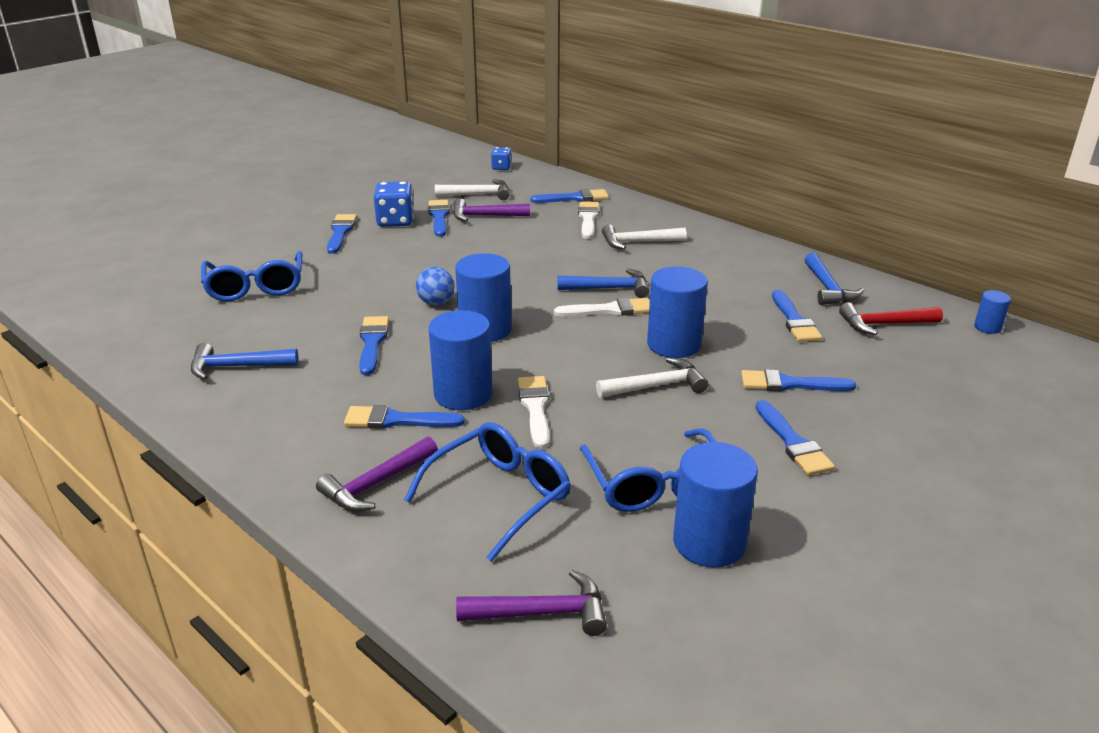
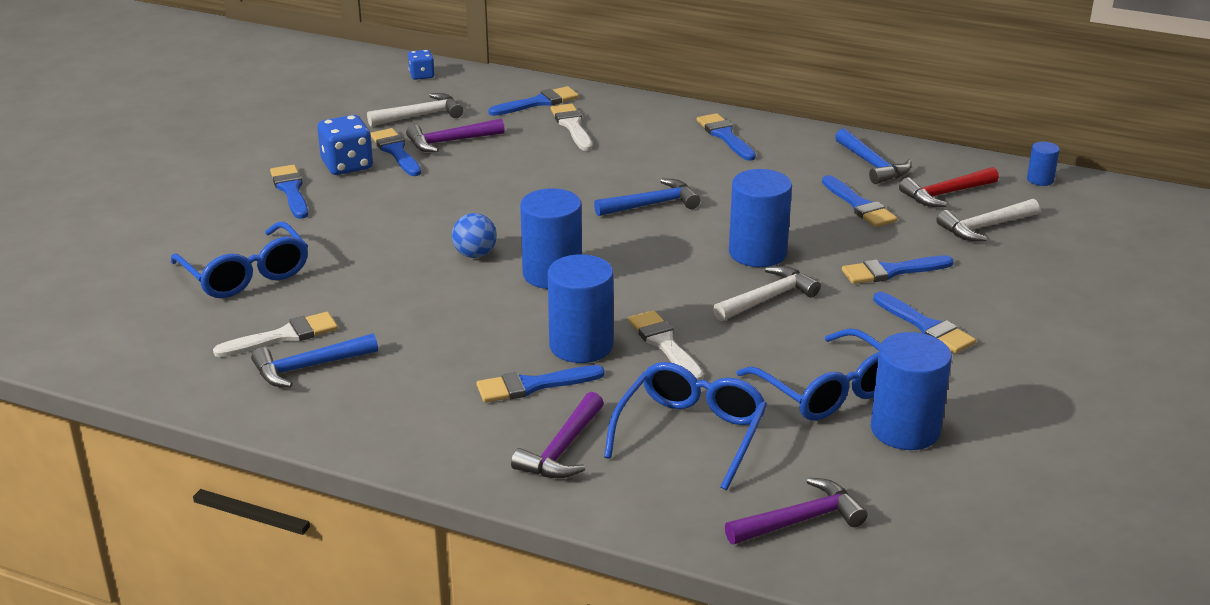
camera: 20 degrees left, 0 degrees up
(372, 342) = (439, 311): blue brush -> blue brush (725, 136)
(609, 310) = (668, 228): white brush -> white brush (283, 336)
(638, 242) = (646, 146): white hammer -> white hammer (984, 227)

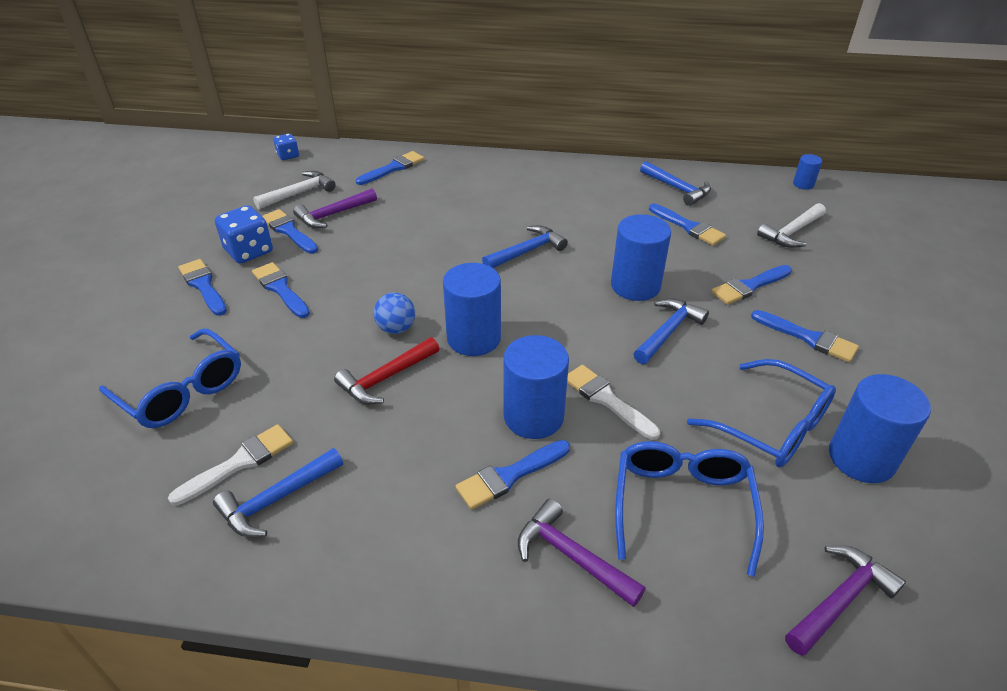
camera: 15 degrees left, 10 degrees up
(562, 449) = (572, 556): purple hammer -> purple hammer turned 120 degrees clockwise
(572, 126) = (429, 186): white brush -> none
(725, 136) = (554, 179): blue brush -> blue brush (280, 289)
(768, 298) = (668, 332): white hammer -> blue hammer
(945, 194) = (745, 207): red hammer -> red hammer (386, 378)

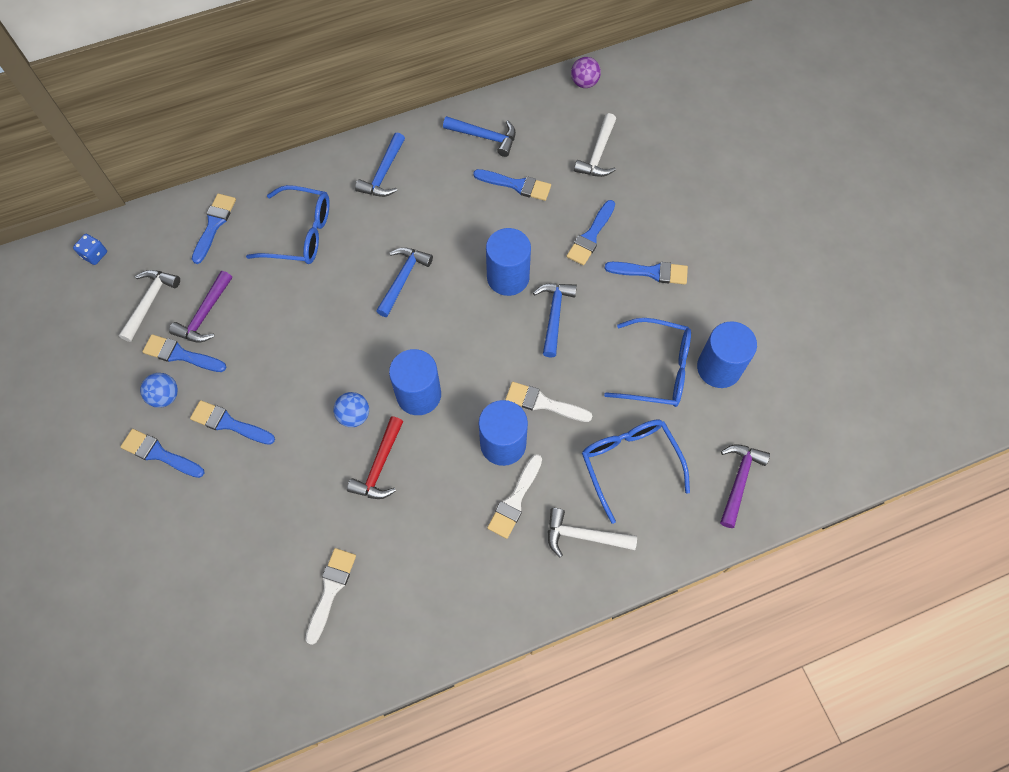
camera: 30 degrees left, 25 degrees up
(182, 391) = (237, 559): blue glasses -> blue glasses (301, 234)
(249, 251) = (165, 396): blue dice -> blue ball
(277, 499) = (378, 601): blue hammer -> blue hammer (383, 173)
(509, 476) = (515, 500): blue brush -> white brush
(572, 556) = (584, 535): purple hammer -> white hammer
(803, 184) = (584, 83): blue cylinder -> purple ball

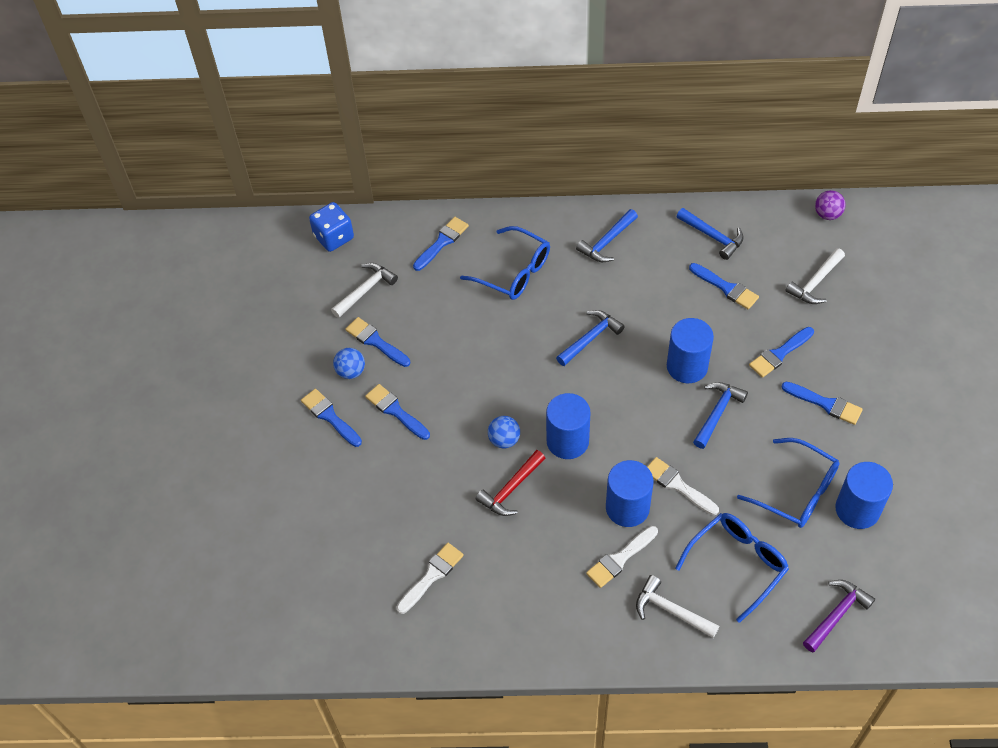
camera: 25 degrees right, 10 degrees down
(94, 255) = (334, 237): blue dice -> blue dice, size x1.72
(205, 315) = (407, 315): purple hammer -> none
(629, 463) = (738, 563): blue glasses -> blue glasses turned 45 degrees clockwise

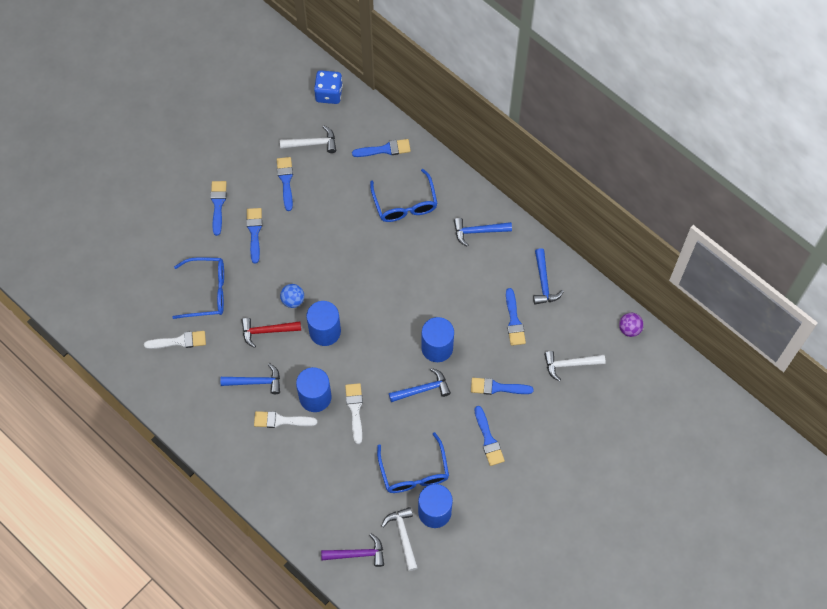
camera: 40 degrees right, 10 degrees up
(351, 371) = (255, 187): blue ball -> none
(590, 338) = (403, 283): blue hammer -> blue hammer (255, 382)
(671, 610) = (276, 471): white hammer -> white hammer (403, 536)
(738, 563) = (338, 480): blue glasses -> blue glasses (207, 292)

